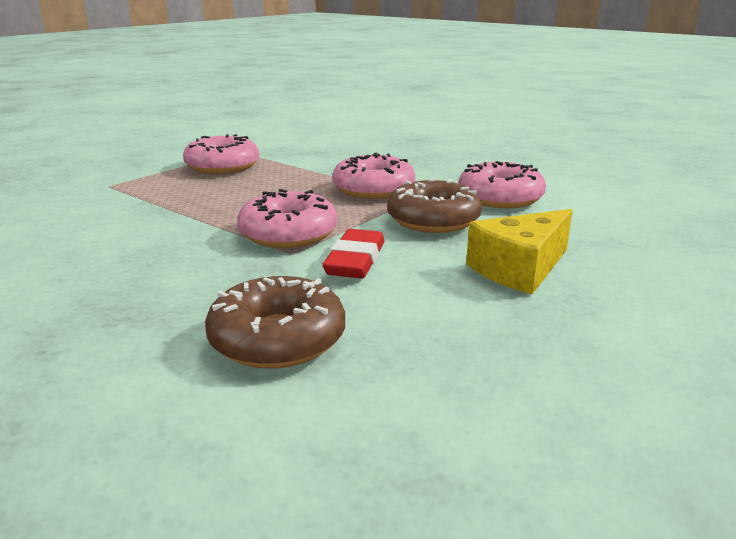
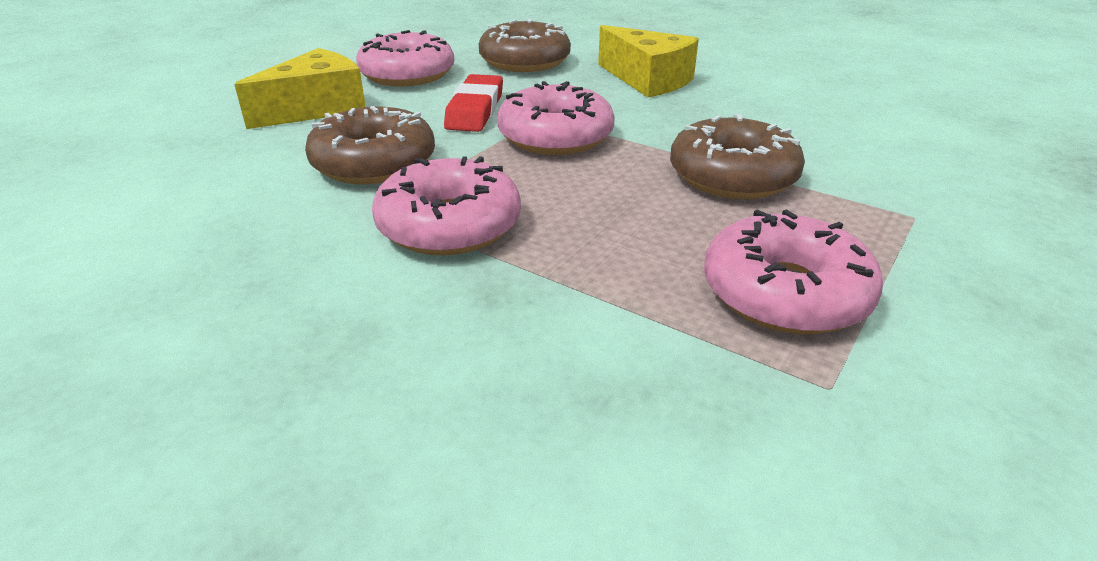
camera: 175 degrees right, 10 degrees up
(140, 294) = (648, 80): none -> yellow cheese
(182, 205) = (732, 176): none -> brown donut
(500, 198) = (242, 212): pink donut -> pink donut (407, 74)

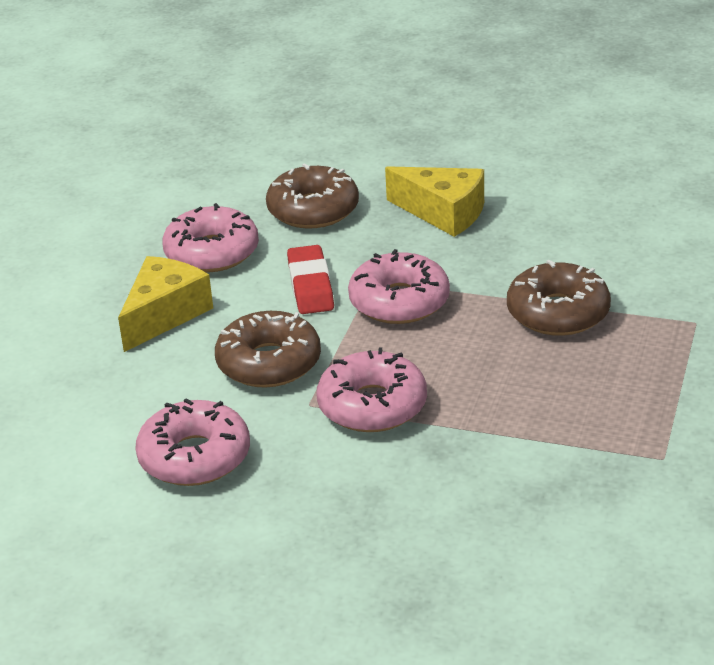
camera: 15 degrees left, 0 degrees up
(785, 293) = (623, 404): pink donut -> pink donut (194, 457)

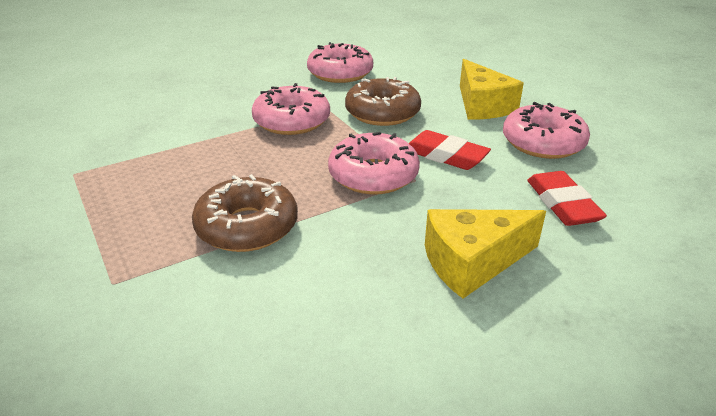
camera: 130 degrees right, 0 degrees up
(313, 210) = (562, 204): brown donut -> red eraser

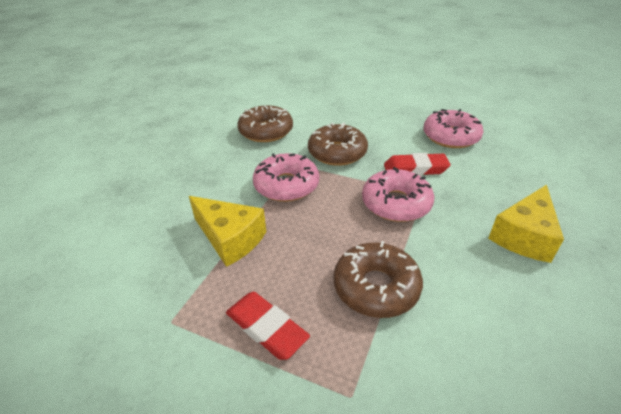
camera: 35 degrees left, 5 degrees up
(340, 73) = (266, 131): pink donut -> brown donut
(482, 105) = (387, 123): yellow cheese -> yellow cheese (230, 238)
(562, 204) = (510, 173): red eraser -> red eraser (266, 328)

